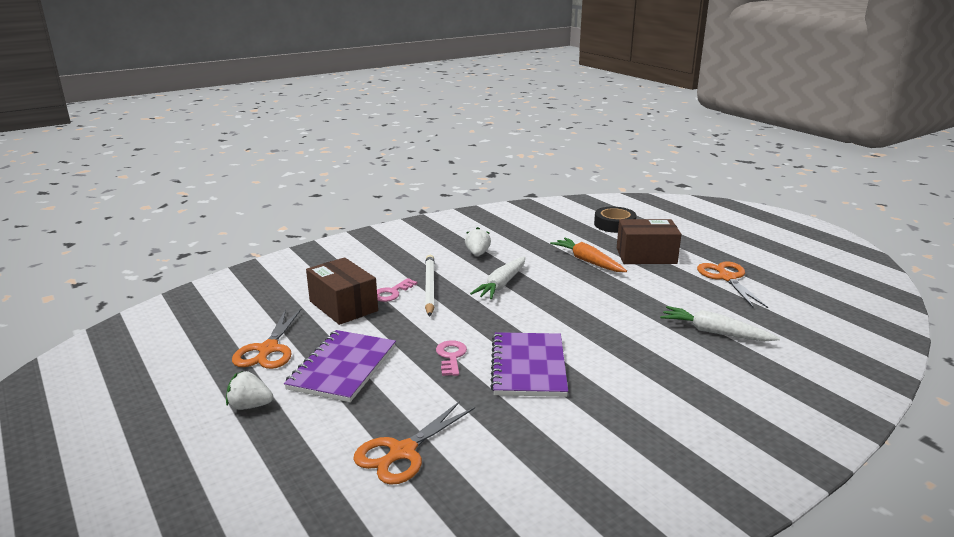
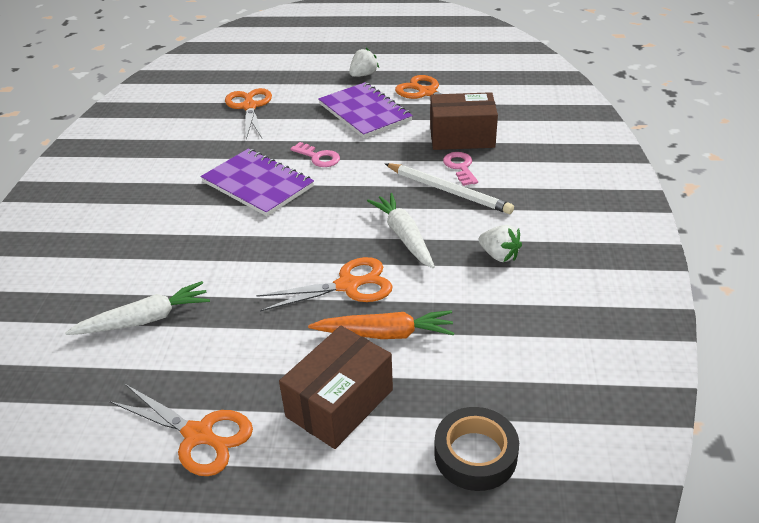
camera: 130 degrees right, 15 degrees up
(573, 284) = (347, 285): none -> orange scissors

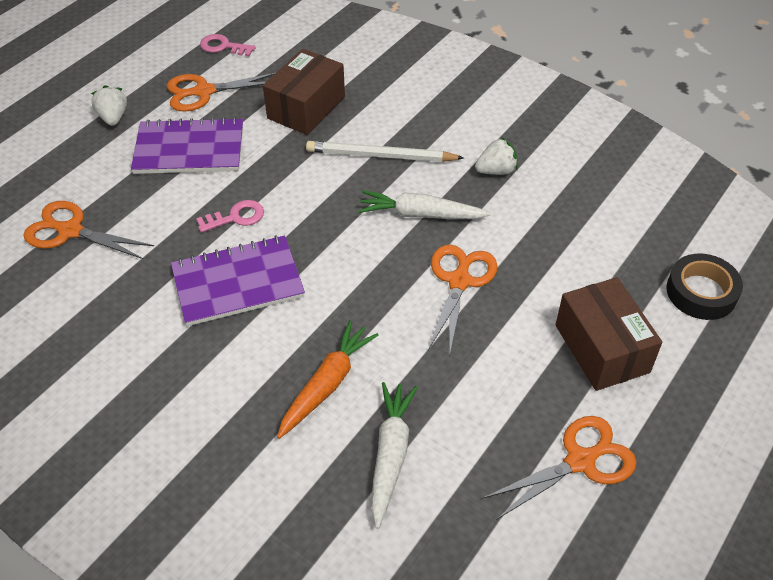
camera: 60 degrees left, 10 degrees up
(384, 334) = (540, 285): orange carrot -> orange carrot (326, 385)
(448, 191) = (381, 156): white pencil -> white pencil turned 150 degrees counterclockwise
(460, 167) = (352, 132): pink key -> pink key (223, 46)

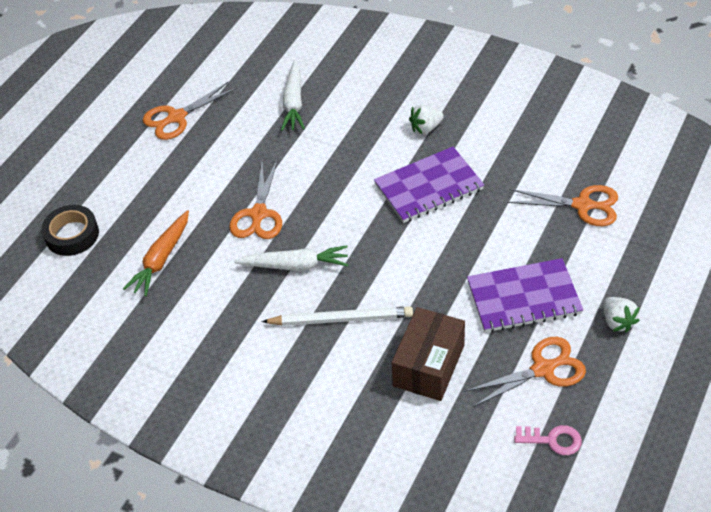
camera: 175 degrees right, 0 degrees up
(236, 217) = (451, 238): pink key -> none
(326, 385) = (343, 132): orange carrot -> orange carrot (161, 259)
(496, 171) = (231, 320): white strawberry -> white strawberry (426, 128)
(602, 348) = (154, 183): brown box -> none

